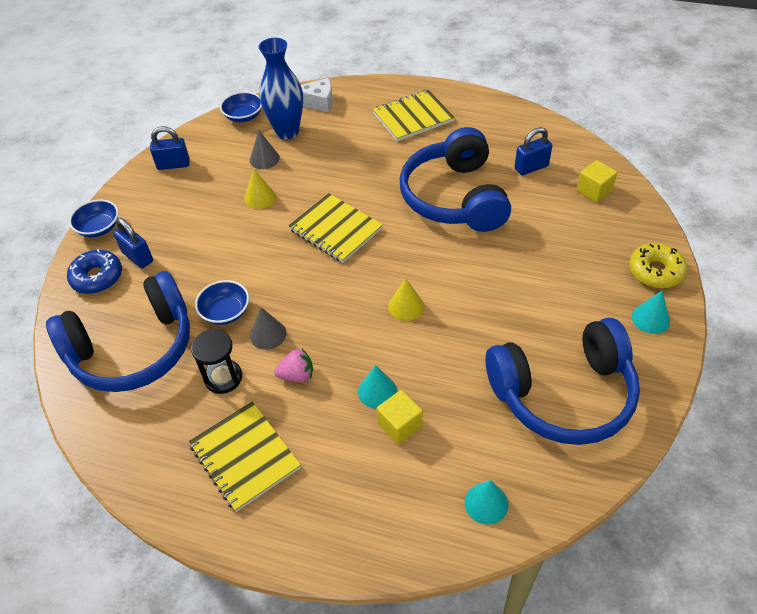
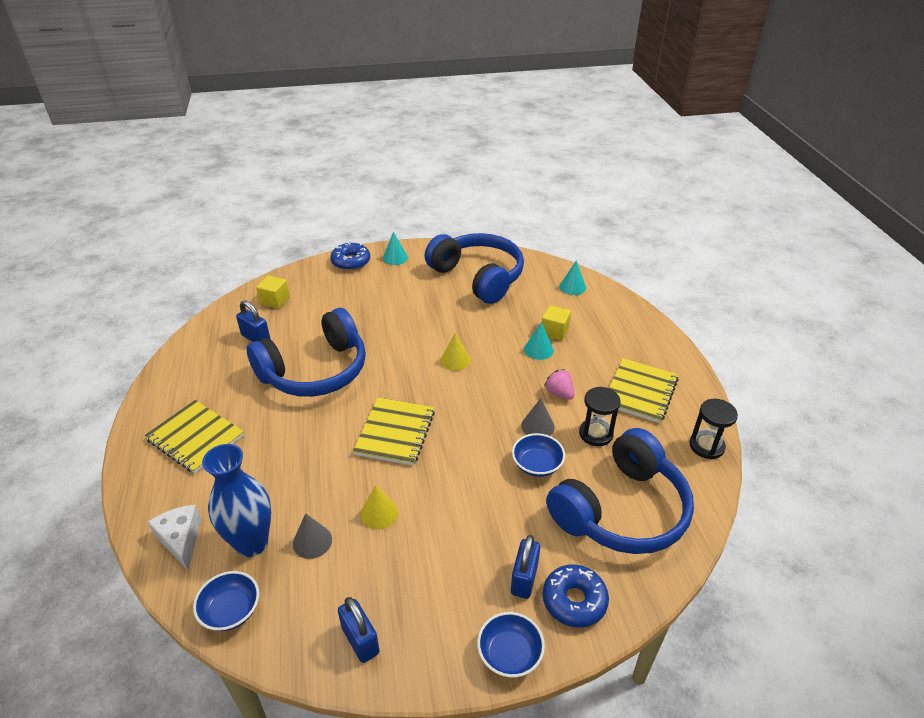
camera: 120 degrees left, 10 degrees down
(132, 470) = (706, 446): none -> black hourglass
(133, 349) = (621, 510): blue headphones -> blue headphones turned 105 degrees clockwise
(655, 271) = (351, 262): yellow donut -> blue donut

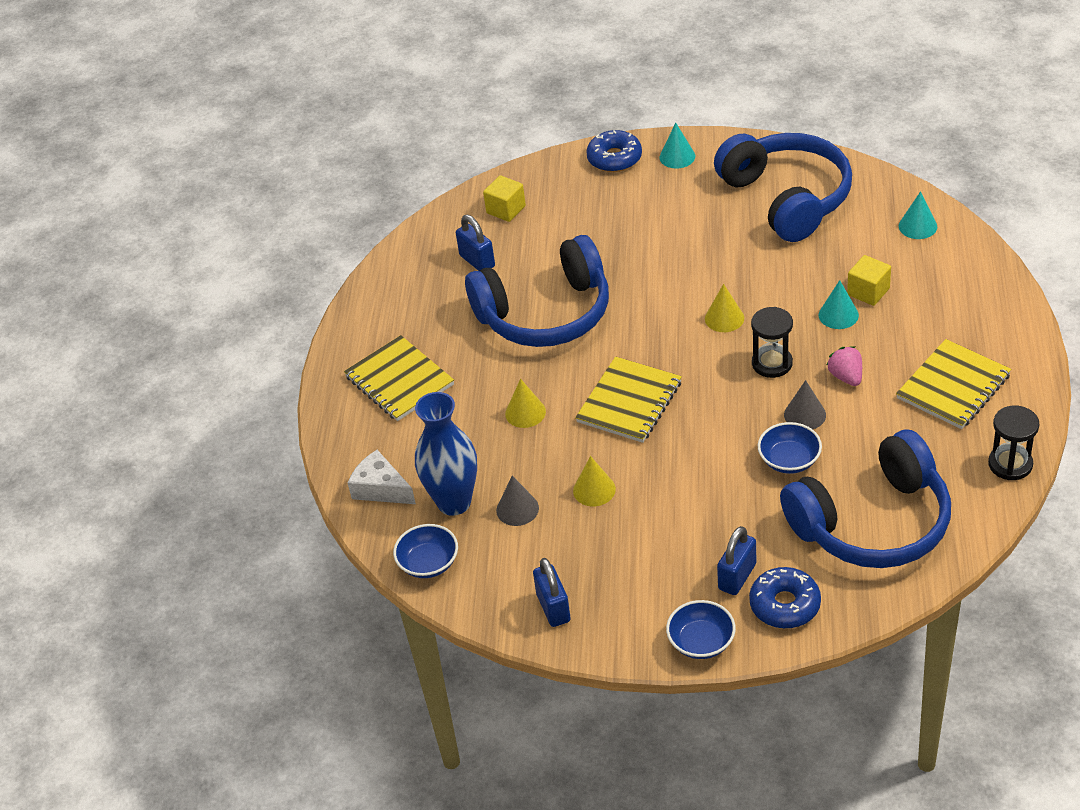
camera: 20 degrees right, 5 degrees up
(181, 539) = (381, 488): white cheese -> white cheese turned 45 degrees counterclockwise
(308, 452) = (525, 412): none -> yellow cone
(596, 434) = (874, 432): black hourglass -> black hourglass (772, 363)

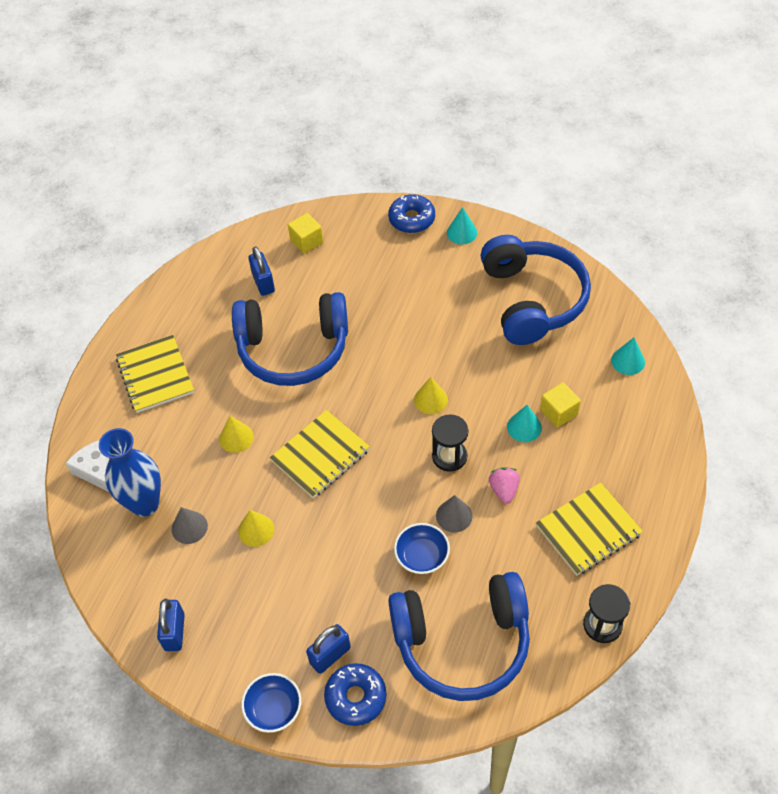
camera: 15 degrees right, 10 degrees up
(428, 563) = (100, 554): blue bowl -> none

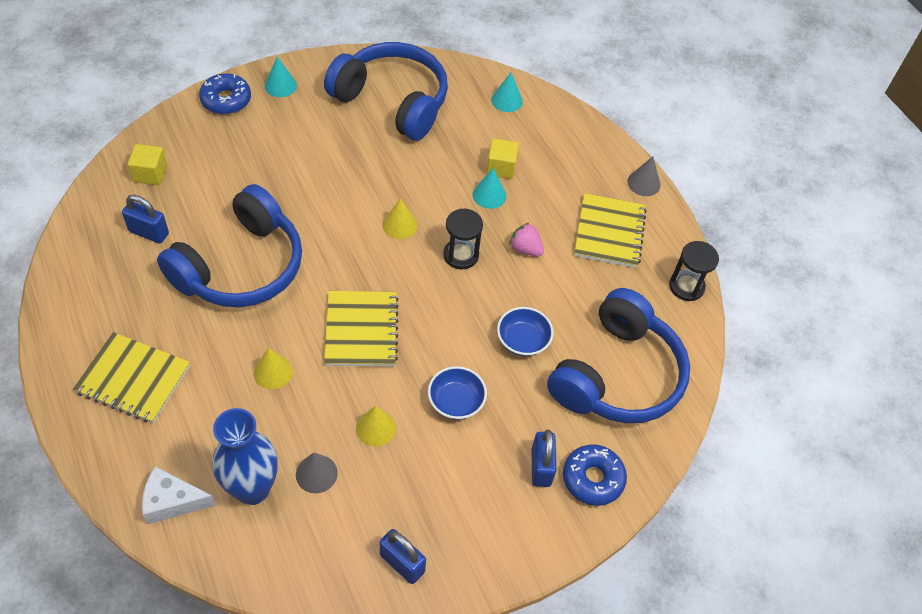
camera: 55 degrees left, 0 degrees up
(273, 708) = (546, 543): blue bowl -> blue bowl (456, 401)
(454, 516) = (512, 294): grey cone -> grey cone (643, 183)

